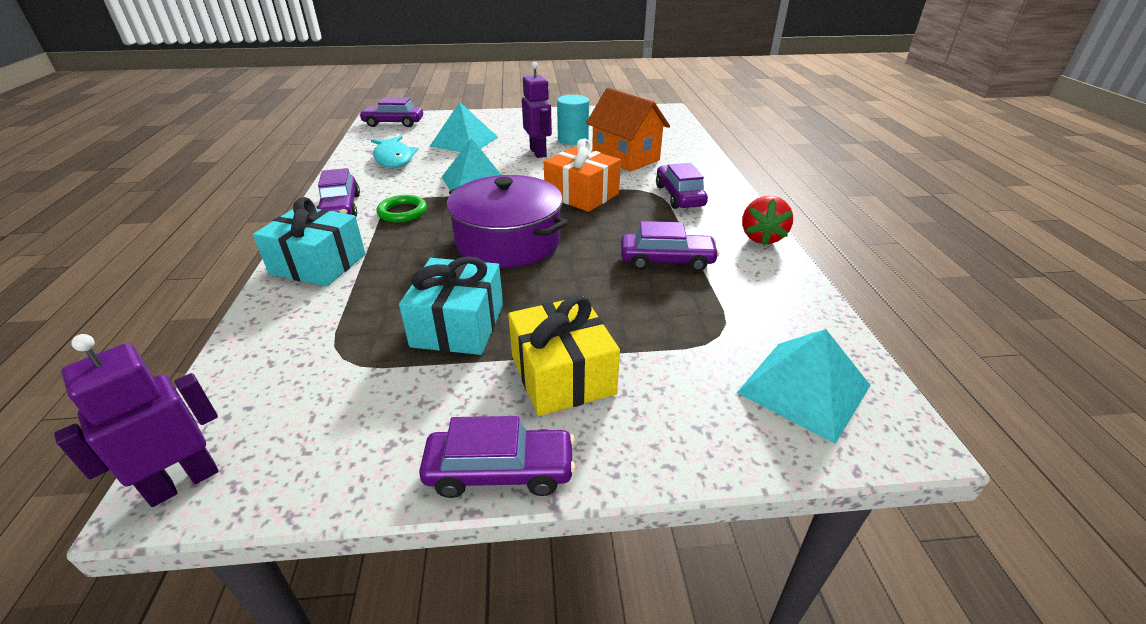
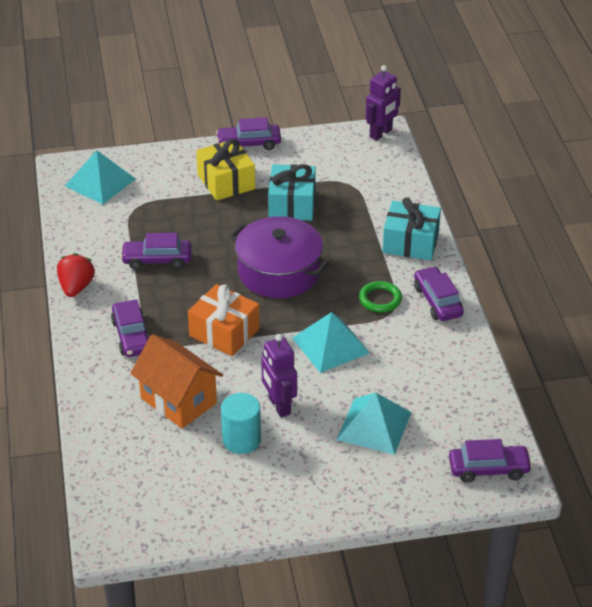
camera: 175 degrees right, 5 degrees up
(394, 158) = (437, 383): turquoise fish -> none

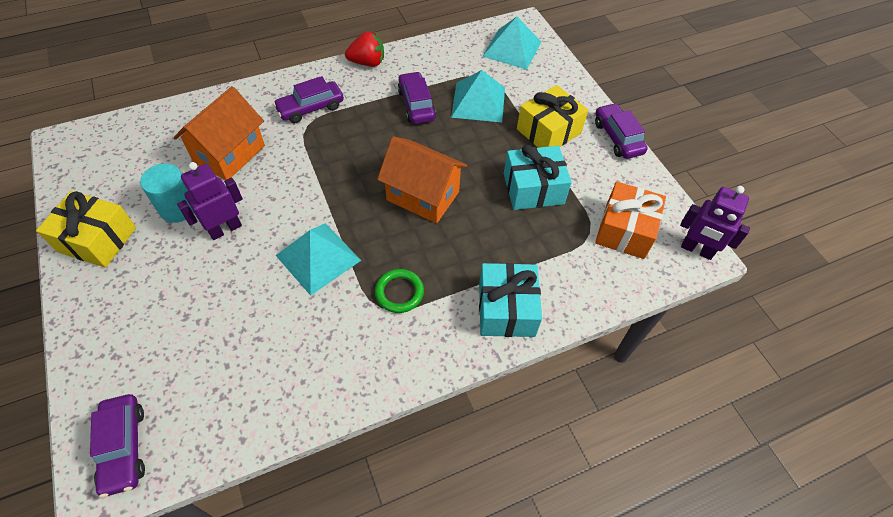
camera: 75 degrees right, 15 degrees up
(224, 332) = (325, 169): orange gift -> orange gift (625, 230)
(265, 500) = (97, 239): none -> yellow gift
(279, 272) = (423, 196): purple pot -> orange house
(374, 426) = (197, 316): turquoise pyramid -> turquoise pyramid (478, 102)
(437, 301) = (408, 352): purple car -> none

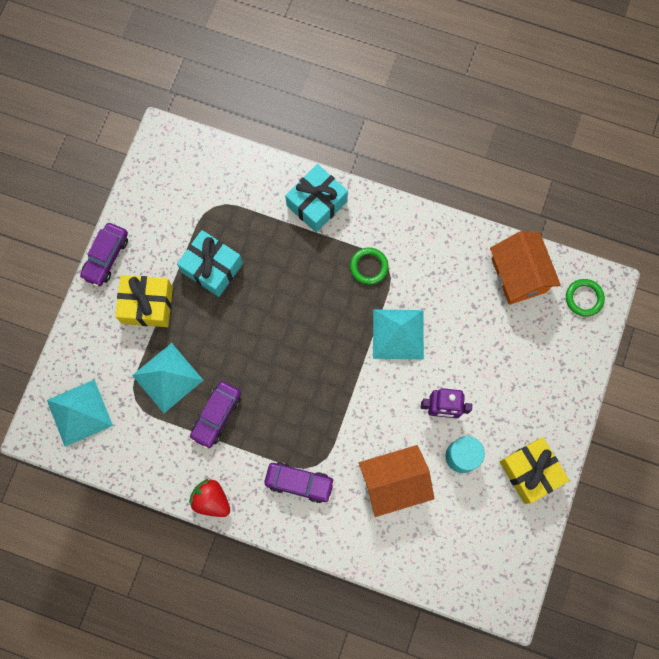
camera: 135 degrees left, 20 degrees up
(124, 447) = (584, 298): purple car -> green ring
(423, 196) = (290, 325): orange house -> orange house (518, 275)
(625, 230) = (190, 189): orange gift -> none
(696, 250) = (163, 141): purple robot -> none

